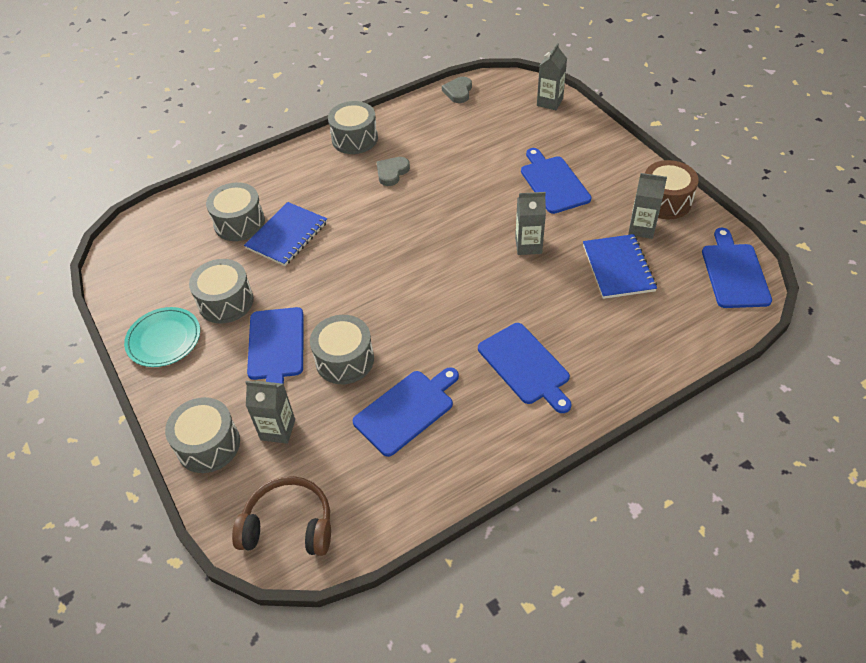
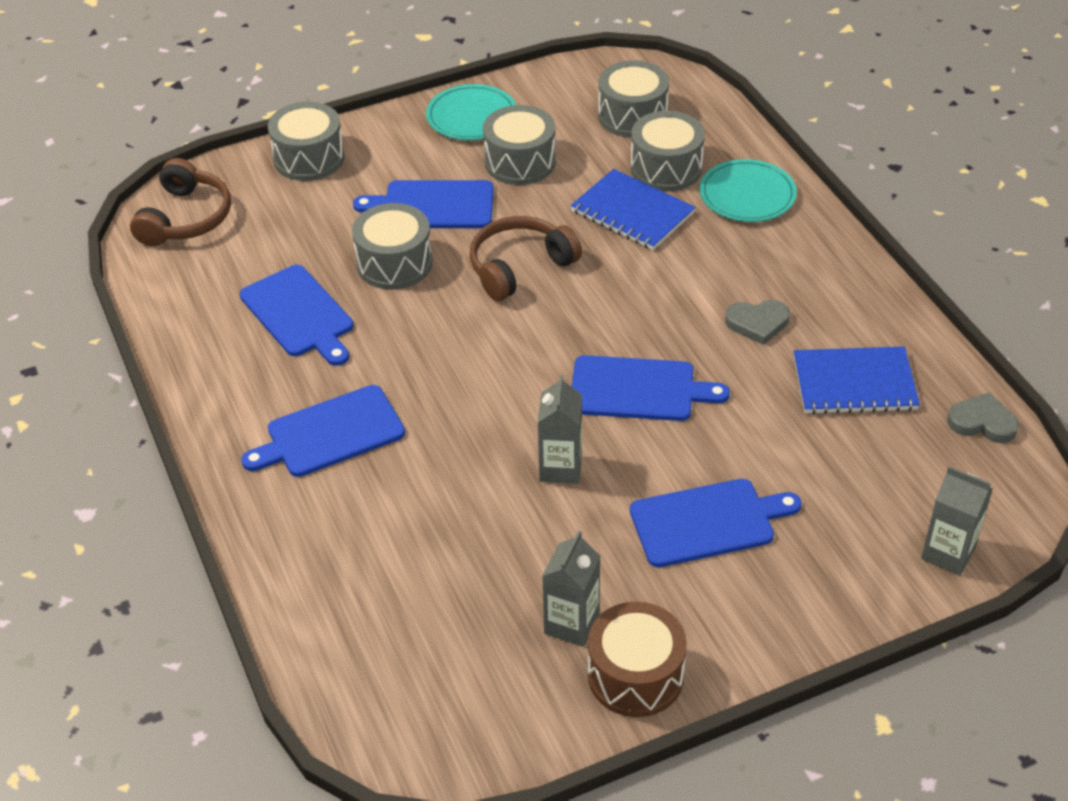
camera: 95 degrees right, 5 degrees down
(270, 183) = (747, 195): none -> turquoise plate
(278, 429) = (310, 209): grey carton -> none
(346, 287) = (520, 267): none -> brown headphones
(355, 139) = (848, 284): grey drum -> grey drum (632, 116)
(392, 172) = (757, 323): grey heart -> grey heart turned 135 degrees clockwise
(618, 268) = (487, 572): blue notebook -> blue notebook (854, 383)
(734, 273) = (439, 732): blue cutting board -> blue cutting board (638, 389)

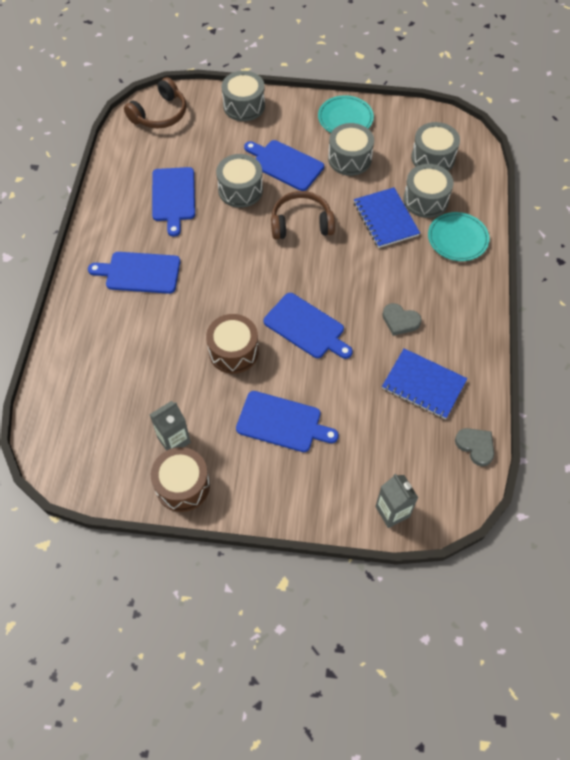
camera: 30 degrees right, 15 degrees up
(560, 468) = (233, 351): grey carton -> brown drum

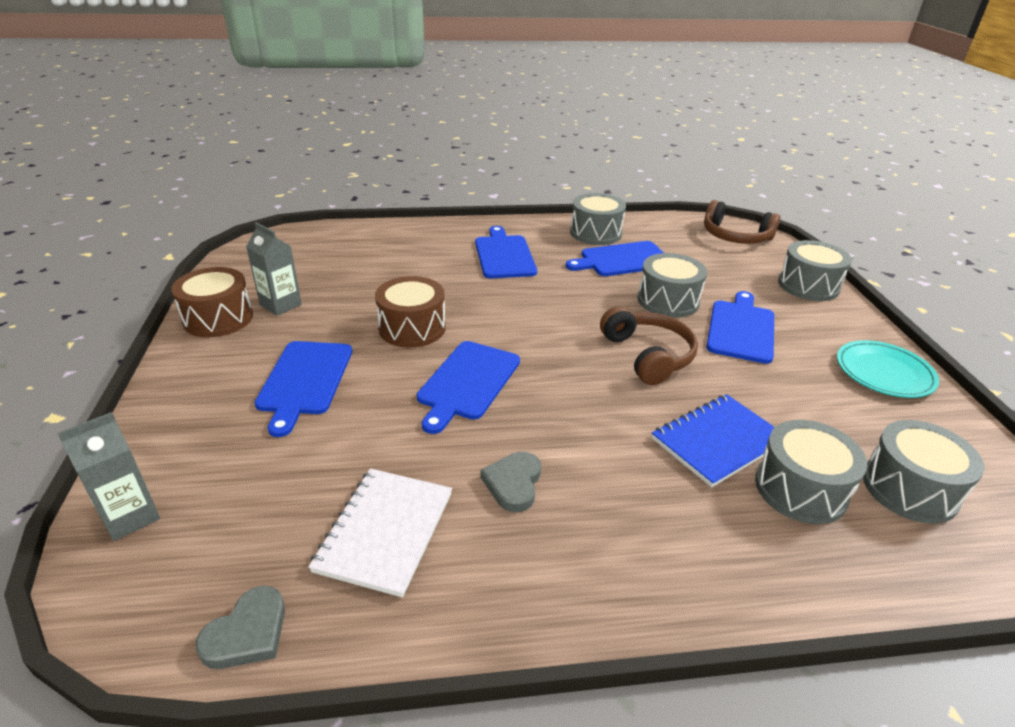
camera: 75 degrees right, 25 degrees down
(349, 159) = (808, 386): grey drum -> grey drum (595, 233)
(423, 384) = (385, 531): blue notebook -> white notebook
(457, 239) = (742, 549): turquoise plate -> none

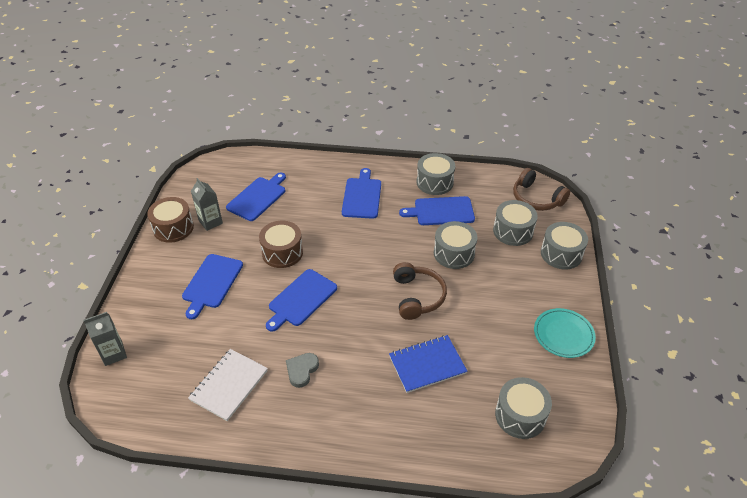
camera: 15 degrees right, 10 degrees up
(247, 633) = (156, 423): grey heart -> none
(741, 329) = (489, 285): blue cutting board -> blue cutting board (258, 197)
(800, 489) = (456, 403): grey drum -> grey drum (513, 231)

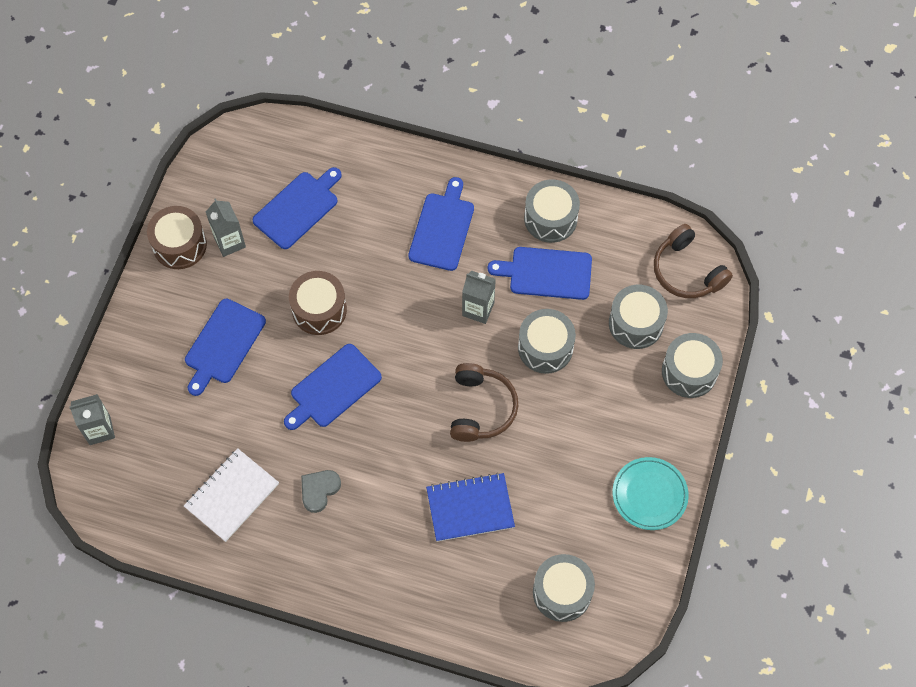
camera: 10 degrees right, 20 degrees up
(399, 237) = (478, 309): none -> grey carton

